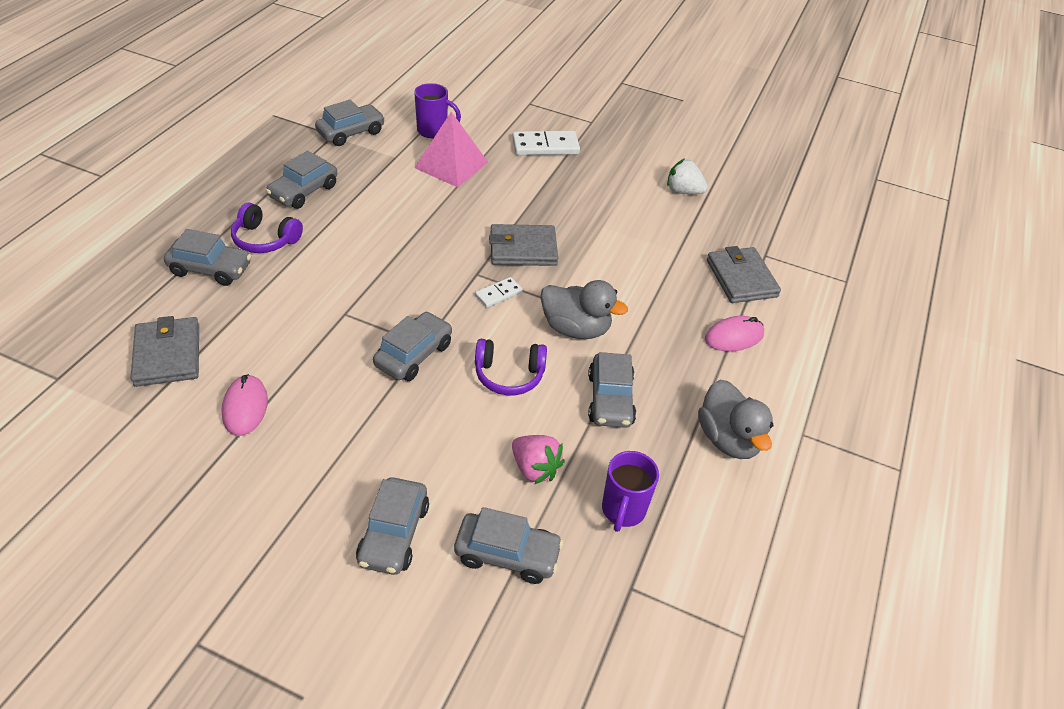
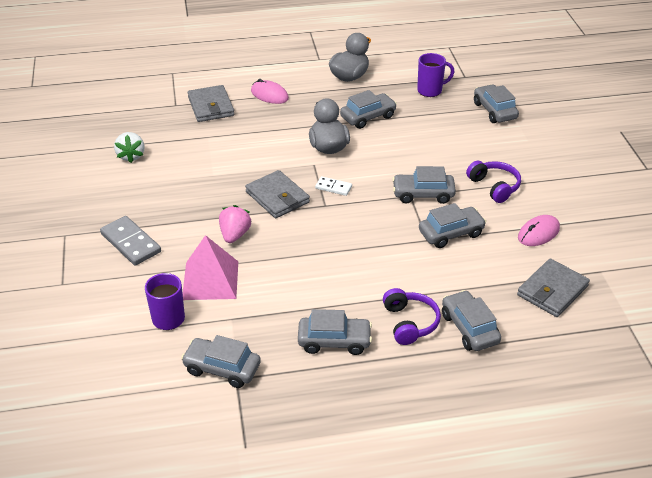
camera: 120 degrees left, 5 degrees down
(393, 534) = (530, 144): grey car -> grey car (451, 233)
(509, 375) = (393, 155): purple headphones -> purple headphones (494, 186)
(535, 469) = (441, 122): pink strawberry -> pink strawberry (235, 235)
(545, 146) = (130, 243): white domino -> grey domino
(741, 278) = (211, 106): grey wallet -> grey wallet turned 60 degrees counterclockwise

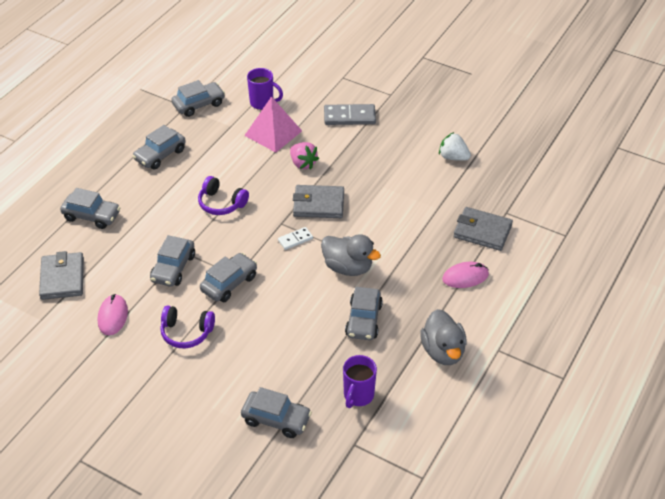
camera: 130 degrees right, 5 degrees up
(410, 323) = (130, 193): purple headphones -> purple headphones (221, 203)

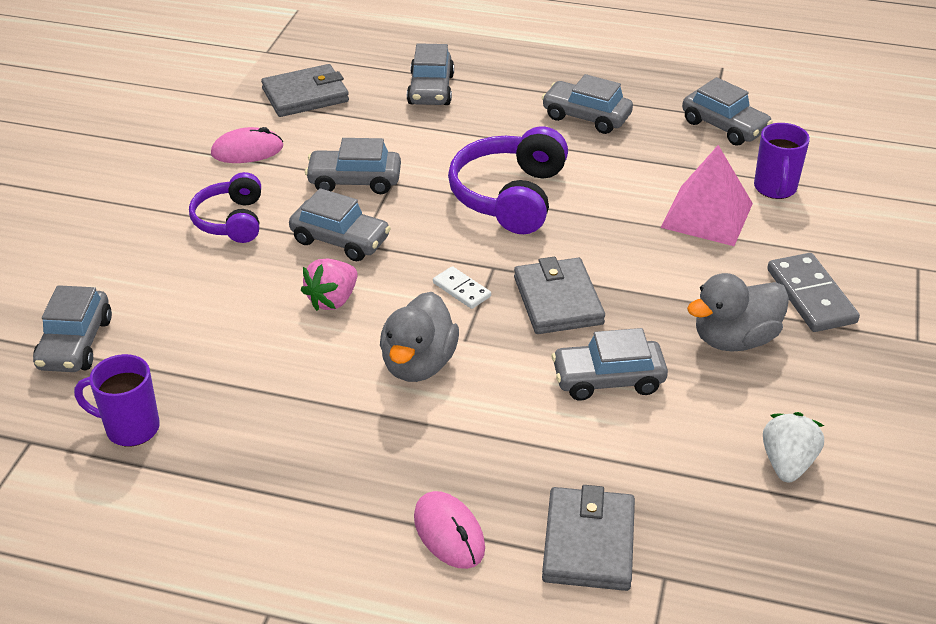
camera: 75 degrees right, 5 degrees down
(221, 203) = (509, 196): purple headphones -> purple headphones, size x1.59
(303, 163) = (650, 263): pink strawberry -> pink strawberry (333, 300)
(363, 320) = (300, 405): grey car -> grey car (608, 379)
(443, 351) = (248, 526): grey duck -> grey duck (734, 339)

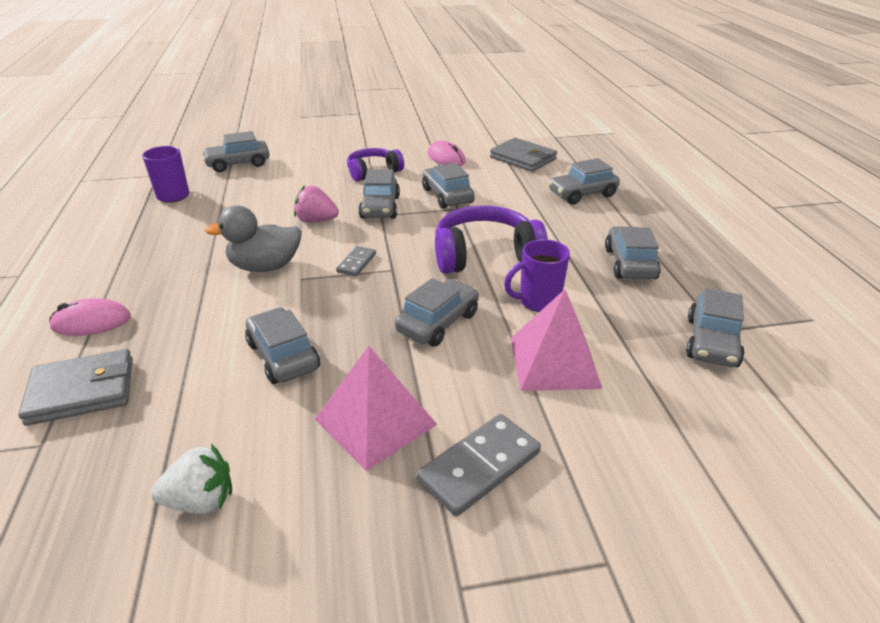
camera: 65 degrees right, 5 degrees down
(449, 533) = (91, 322): pink mouse -> pink mouse turned 45 degrees clockwise
(461, 290) = (356, 263): white domino -> grey domino
(558, 300) = (370, 307): grey wallet -> none
(611, 263) = (438, 322): none -> grey car
(734, 339) = (375, 421): grey duck -> pink pyramid
(775, 189) = (643, 400): purple mug -> purple mug (538, 302)

